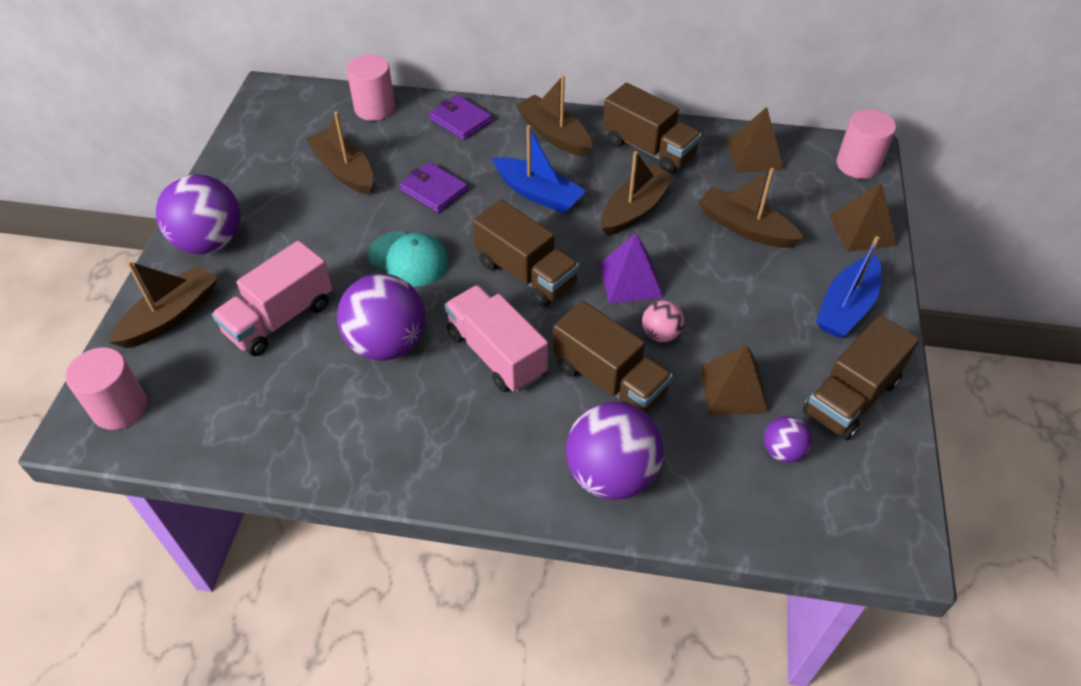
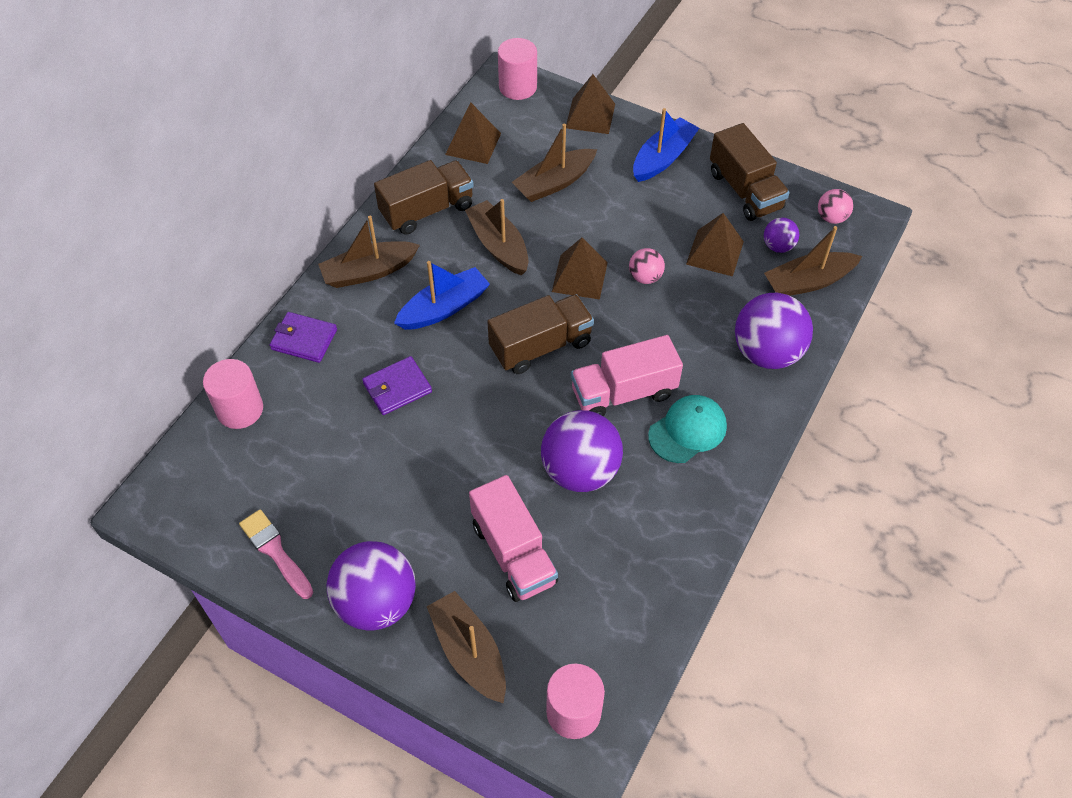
camera: 70 degrees left, 5 degrees up
(246, 169) = (275, 551): none -> pink brush
(344, 170) = (327, 458): brown boat -> brown boat (808, 282)
(408, 259) = (482, 430): turquoise cap -> turquoise cap (687, 430)
(460, 120) = (304, 339): purple wallet -> purple wallet turned 45 degrees clockwise
(609, 380) = (679, 325): brown truck -> none
(630, 280) = (579, 277): purple pyramid -> brown pyramid
(846, 307) = (663, 158): blue boat -> blue boat turned 105 degrees counterclockwise
(868, 501) = (831, 218): none -> pink ball

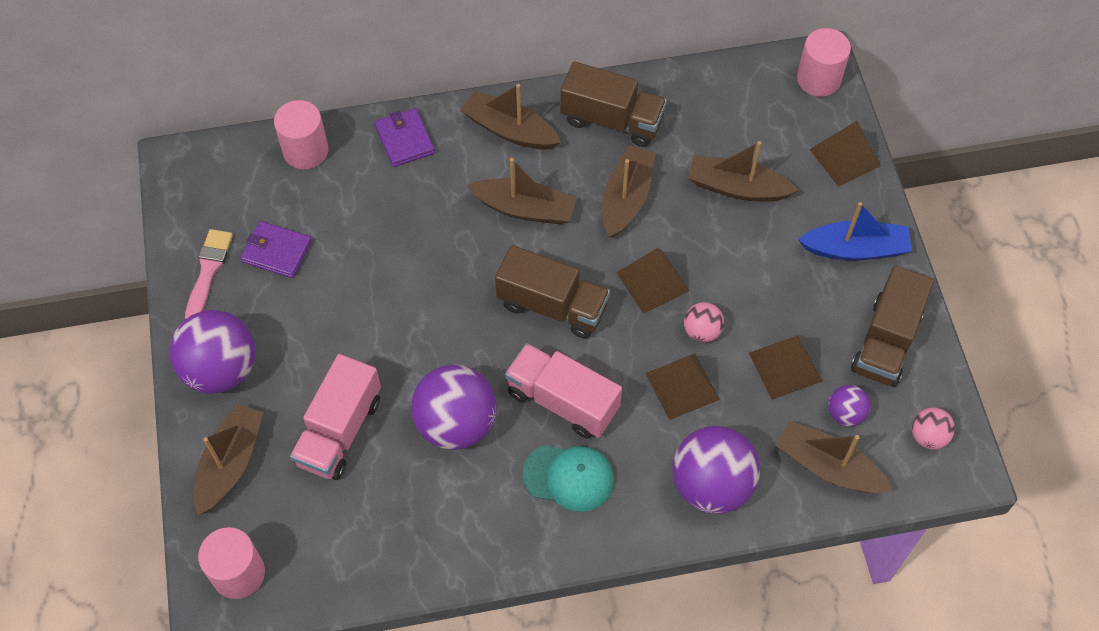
camera: 50 degrees right, 5 degrees up
(397, 388) = (418, 236): purple wallet -> purple wallet (277, 251)
(444, 308) = (524, 209): blue boat -> brown boat
(473, 144) = (718, 97): brown pyramid -> brown pyramid (682, 386)

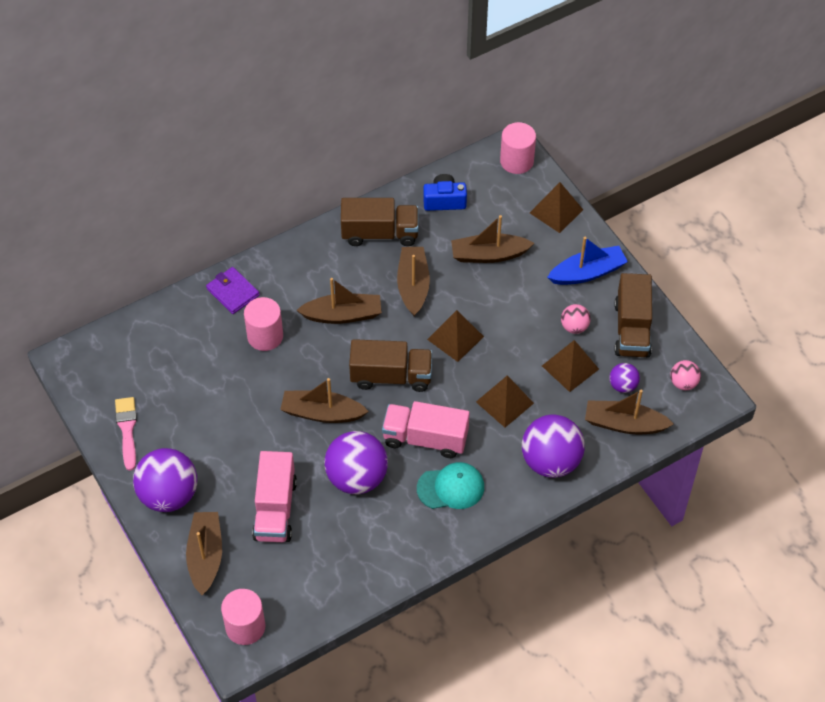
camera: 20 degrees left, 5 degrees down
(277, 251) = (172, 400): purple wallet -> none
(305, 151) = (161, 322): pink cylinder -> pink cylinder (265, 336)
(510, 130) = (308, 262): brown boat -> brown boat (322, 413)
(702, 331) = (503, 361): pink ball -> pink ball (574, 327)
(708, 102) = (444, 200): none -> blue camera

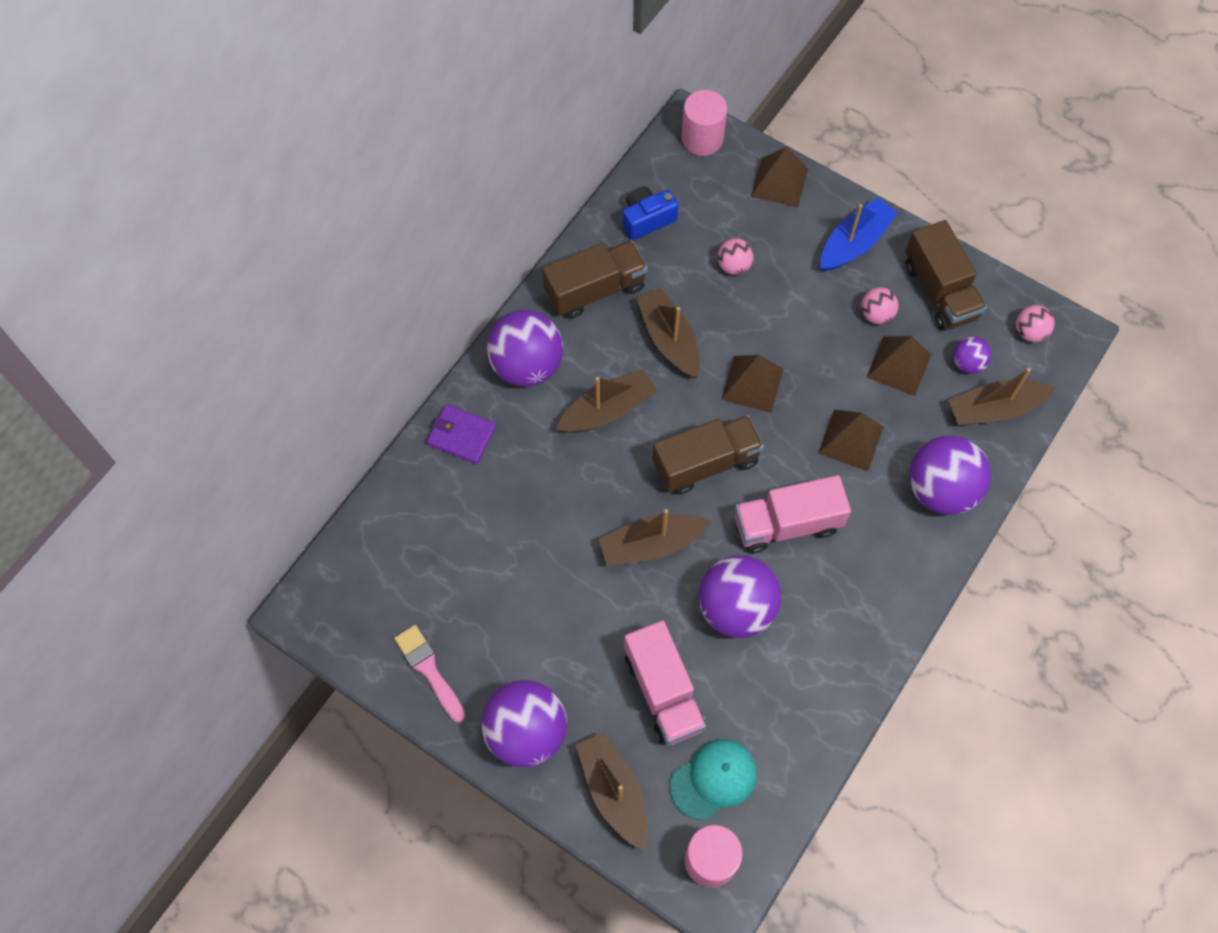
camera: 25 degrees left, 10 degrees up
(265, 336) = (531, 476): pink cylinder -> none
(303, 264) = (527, 365): none -> purple ball
(451, 488) = (849, 572): turquoise cap -> turquoise cap (714, 779)
(489, 255) = (734, 266): brown boat -> pink ball

